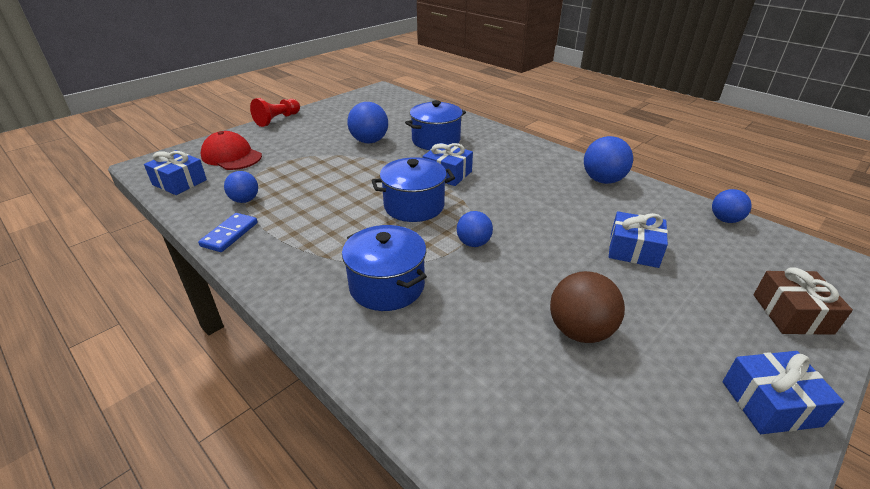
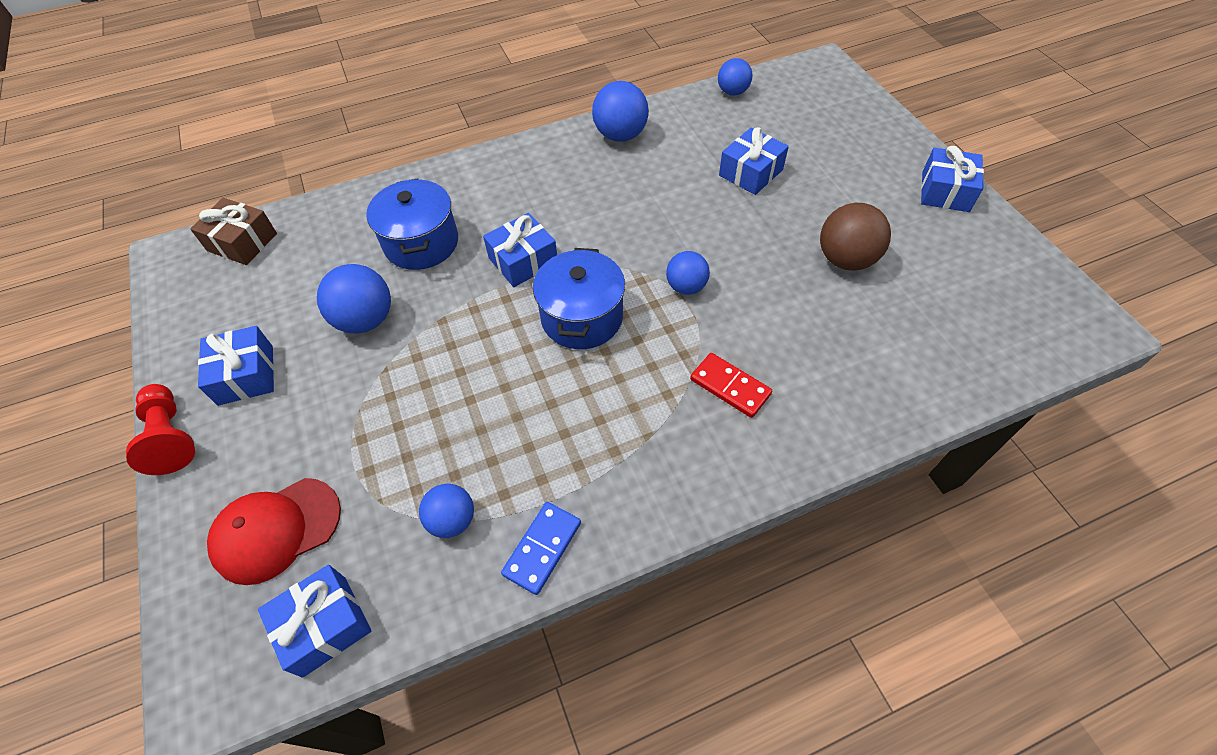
camera: 65 degrees left, 20 degrees up
(230, 234) = (542, 548): blue domino -> blue domino turned 75 degrees clockwise
(319, 124) = (246, 375): none -> blue gift
(387, 286) = (730, 386): blue pot -> red domino
(792, 314) = (864, 127): brown gift -> brown gift (242, 242)

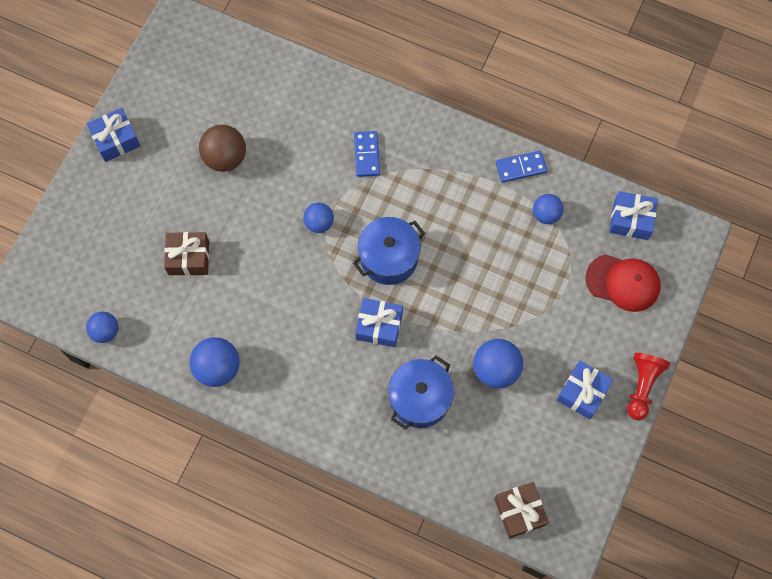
camera: 135 degrees left, 15 degrees up
(730, 386) = (366, 155): red domino -> blue domino
(750, 172) = (188, 257): blue gift -> brown gift

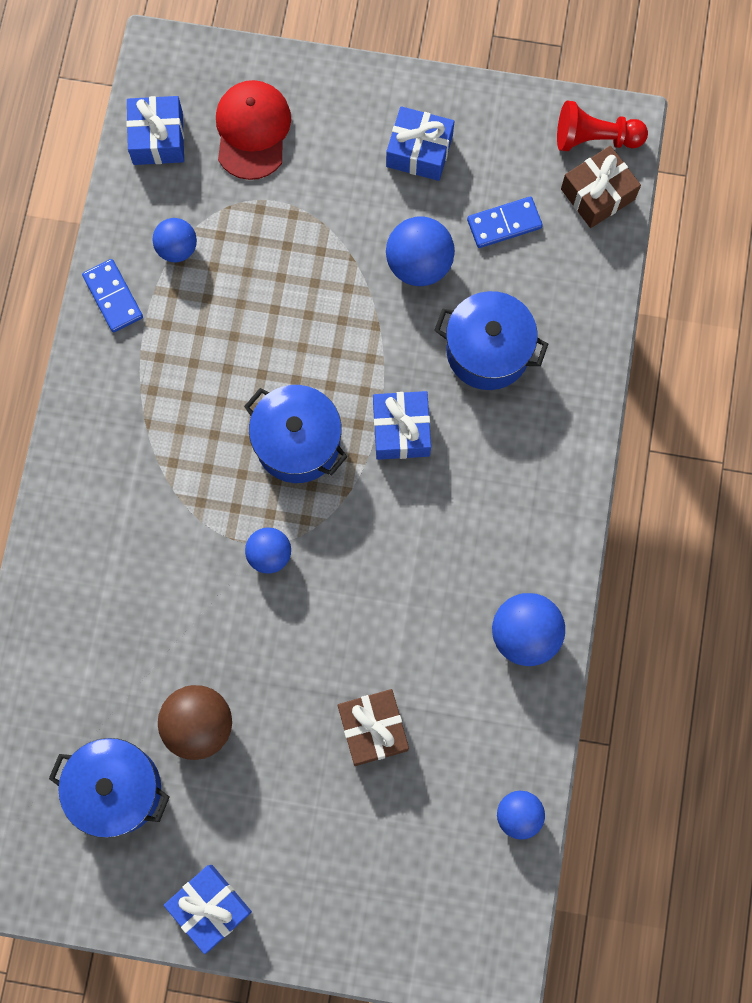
camera: 105 degrees left, 5 degrees up
(202, 104) = (117, 789): none -> blue pot
(366, 155) = (144, 516): blue domino -> blue domino (504, 224)
(642, 386) = (390, 82): red pawn -> red pawn (595, 138)

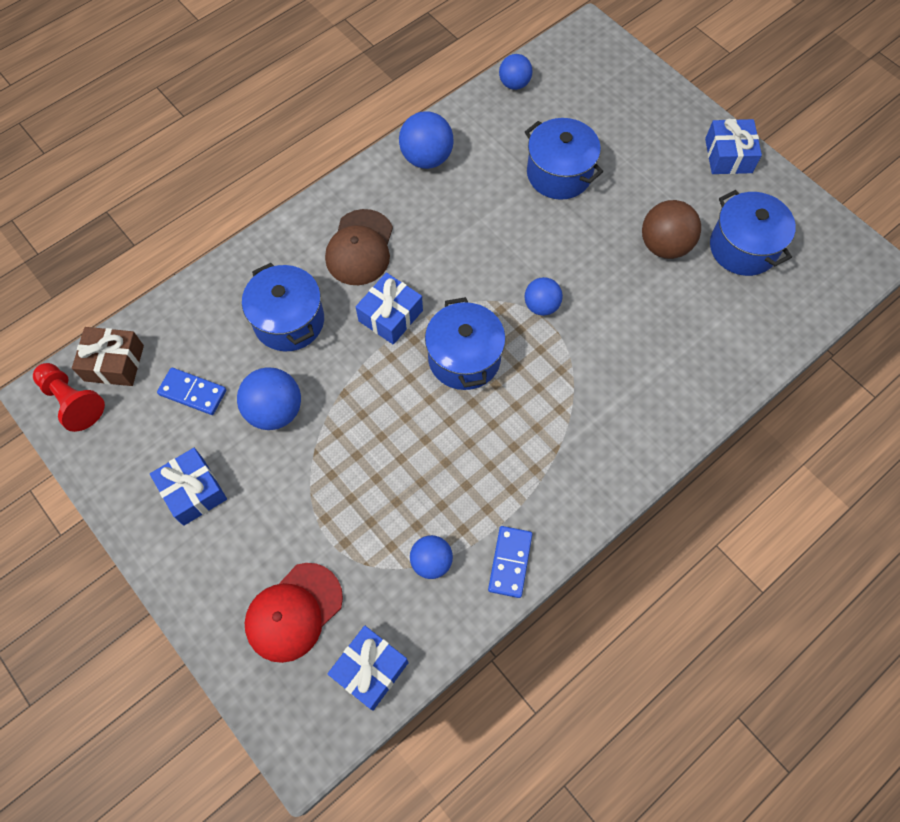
camera: 140 degrees left, 10 degrees down
(373, 729) = (559, 174): brown gift -> blue pot
(494, 476) = (360, 248): none -> brown cap

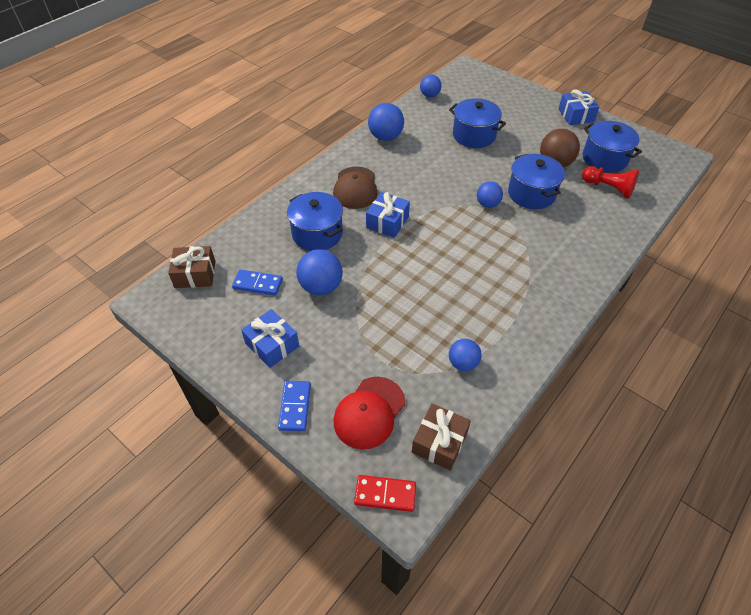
camera: 10 degrees left, 15 degrees down
(73, 401) = (168, 301): red pawn -> red pawn (608, 188)
(286, 727) = (385, 494): none -> red domino
(370, 669) = (439, 442): blue gift -> brown gift
(464, 358) = (445, 239): blue pot -> blue pot (531, 194)
(510, 562) = (520, 355): blue domino -> blue domino (295, 407)

